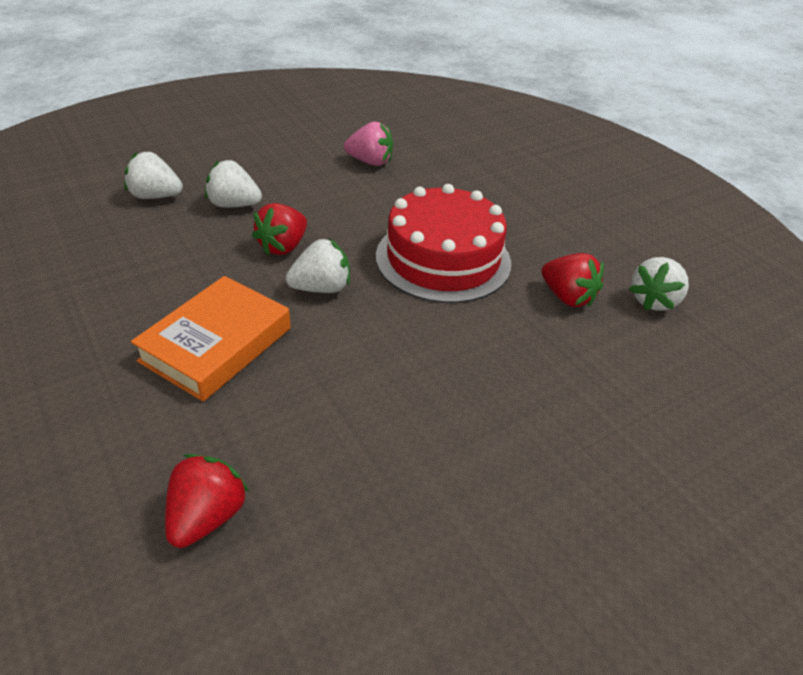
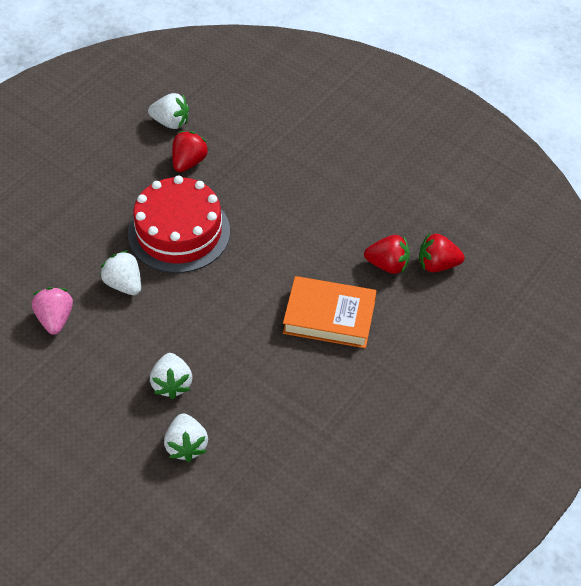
camera: 110 degrees left, 10 degrees up
(283, 247) = (212, 327): red strawberry -> red strawberry (387, 265)
(321, 288) = (247, 286): white strawberry -> white strawberry (124, 284)

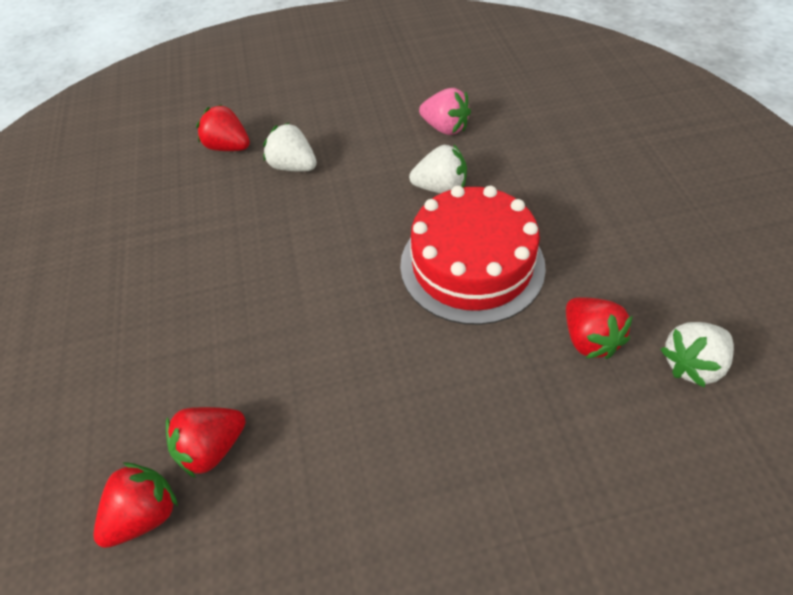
camera: 135 degrees right, 0 degrees up
(186, 446) = (228, 147): white strawberry -> red strawberry
(329, 317) = (219, 328): orange book -> none

